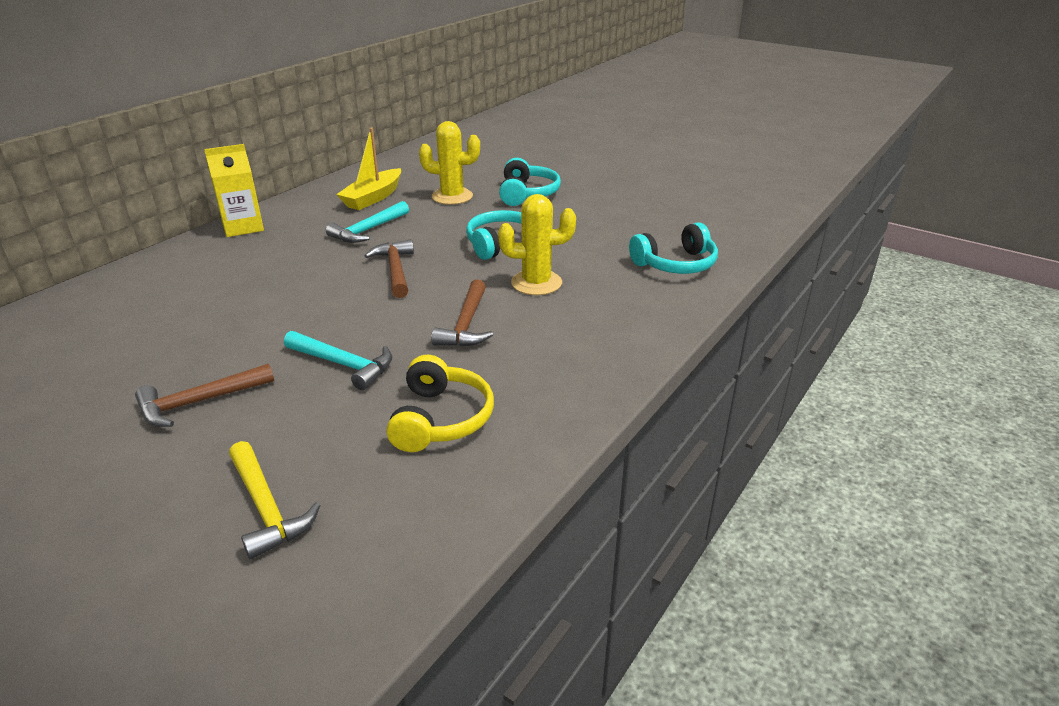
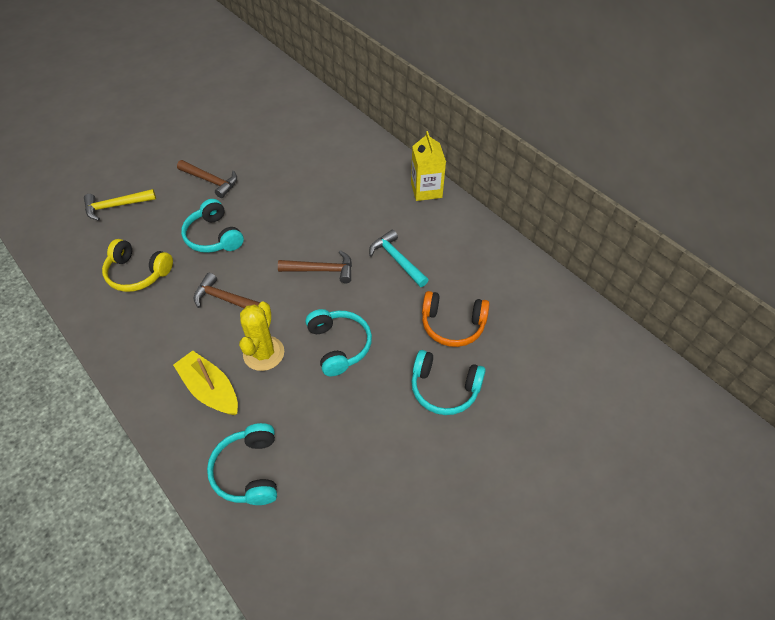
camera: 105 degrees right, 20 degrees up
(199, 402) = (211, 181): brown hammer -> brown hammer turned 135 degrees clockwise
(344, 364) = (214, 236): turquoise hammer -> turquoise headphones
(373, 198) = (464, 267): yellow boat -> yellow boat (210, 390)
(452, 196) = (452, 325): yellow cactus -> orange headphones

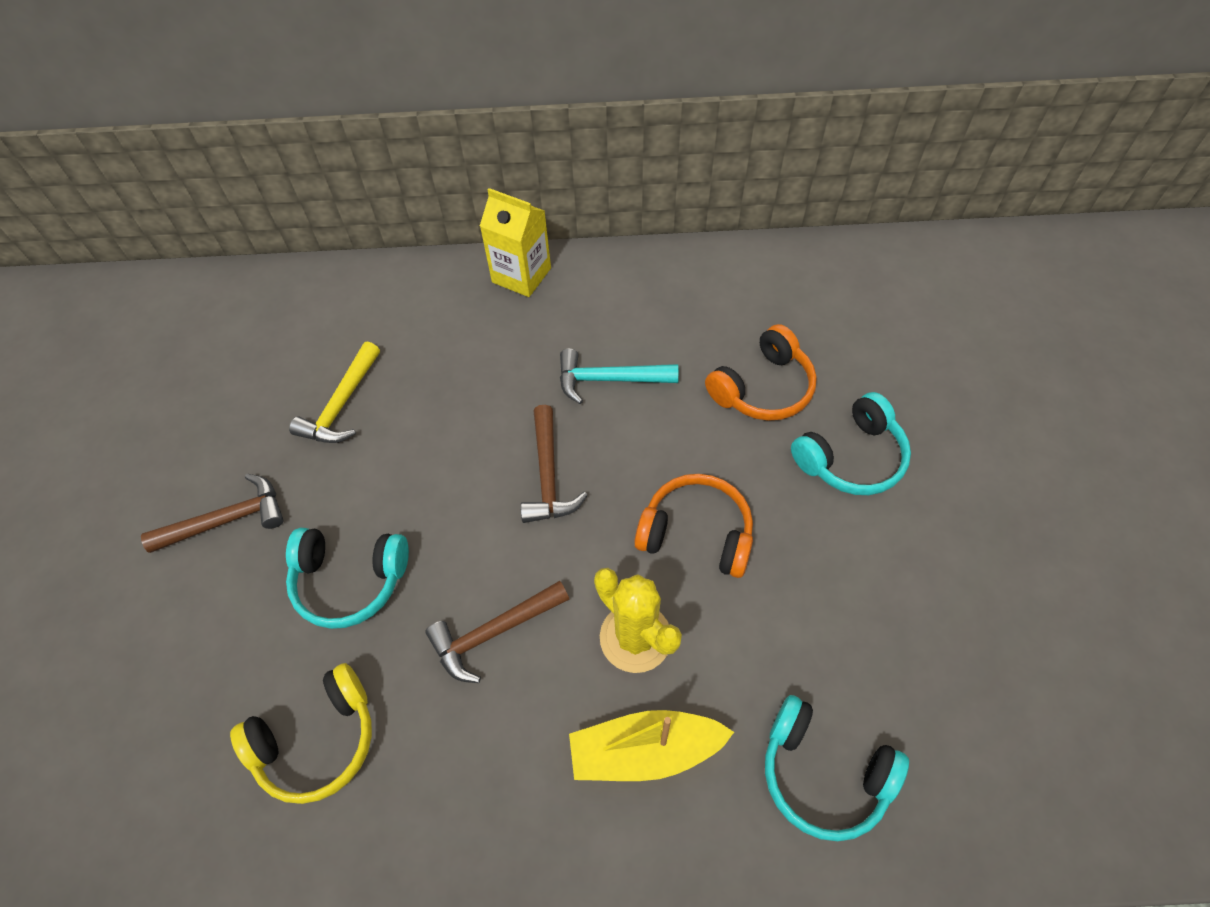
camera: 50 degrees left, 5 degrees up
(116, 206) = (126, 699): yellow hammer -> yellow hammer (341, 405)
(321, 270) = (548, 476): brown hammer -> brown hammer turned 135 degrees clockwise
(339, 345) = (696, 533): turquoise headphones -> orange headphones

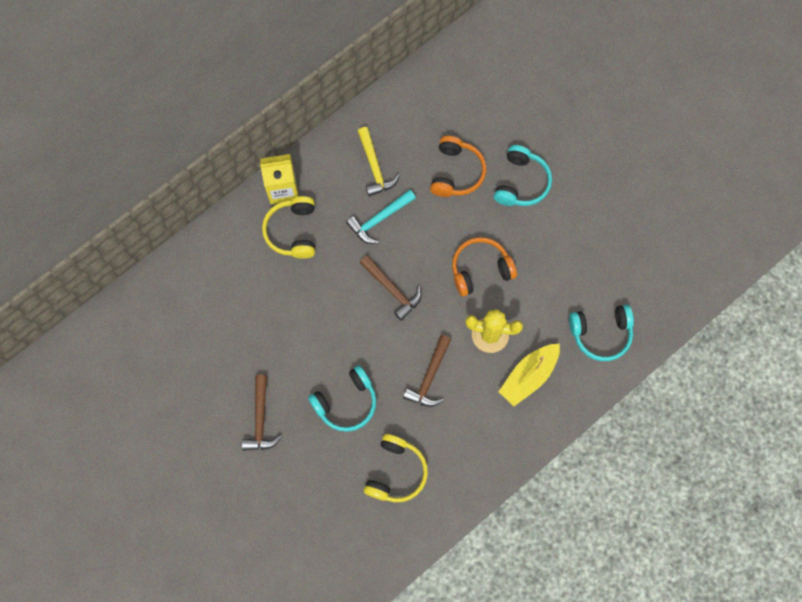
camera: 40 degrees left, 15 degrees up
(227, 519) = (260, 419): brown hammer -> brown hammer turned 150 degrees clockwise
(341, 405) = (258, 326): yellow hammer -> yellow hammer (375, 167)
(488, 327) = (293, 231): none -> yellow headphones

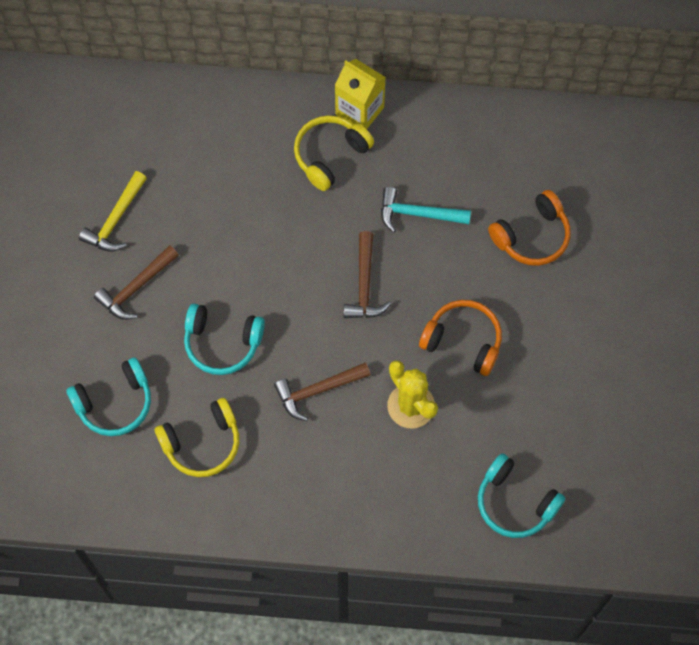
camera: 45 degrees right, 5 degrees down
(375, 167) = (461, 165): yellow hammer -> yellow hammer (116, 220)
(521, 183) = (584, 300): turquoise headphones -> turquoise headphones (115, 403)
(528, 376) = (407, 475): yellow boat -> none

